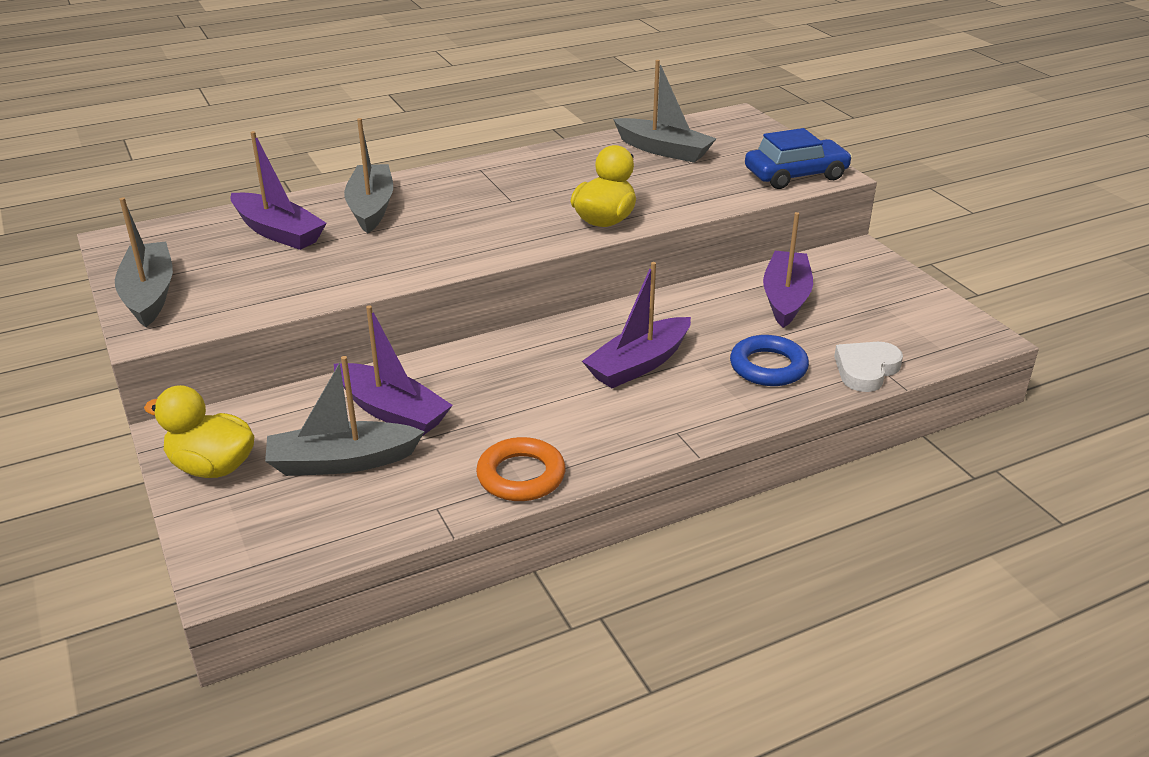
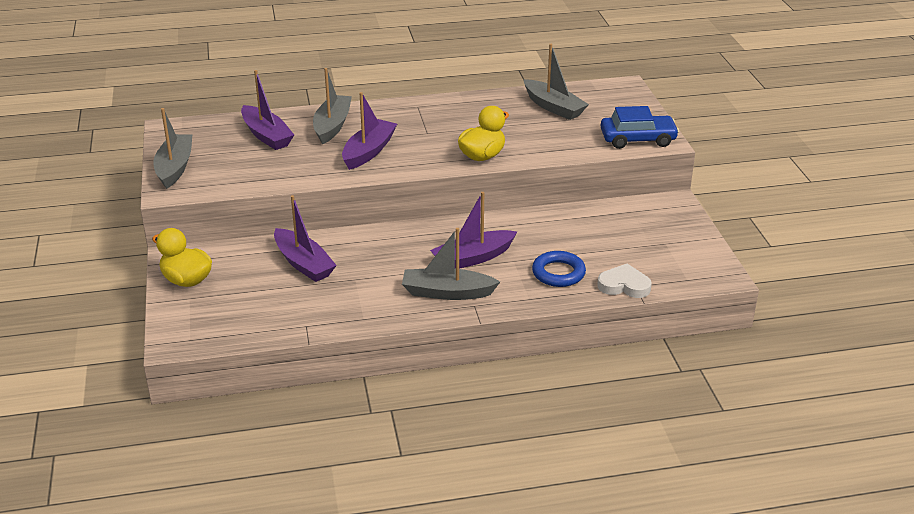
camera: 15 degrees right, 0 degrees up
(342, 462) = (262, 289): grey boat -> grey boat (447, 292)
(521, 476) = (364, 315): orange ring -> none
(785, 298) = (599, 228): purple boat -> purple boat (369, 151)
(866, 370) = (624, 285): white heart -> white heart turned 45 degrees clockwise

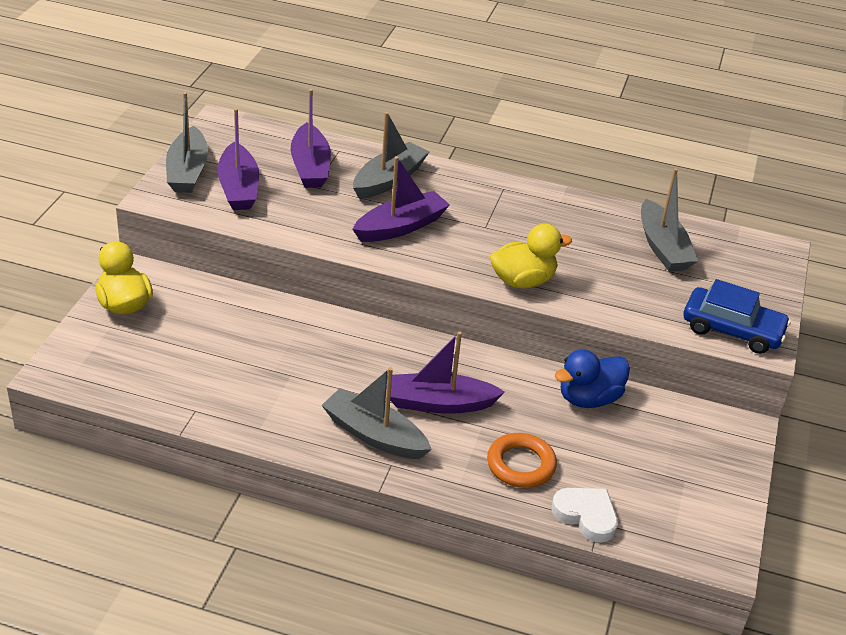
camera: 25 degrees right, 5 degrees up
(175, 167) = (187, 171): grey boat -> grey boat turned 150 degrees clockwise
(303, 264) = (253, 333): purple boat -> purple boat (238, 188)
(558, 273) = (521, 465): blue ring -> orange ring
(567, 220) = (589, 398): none -> blue duck

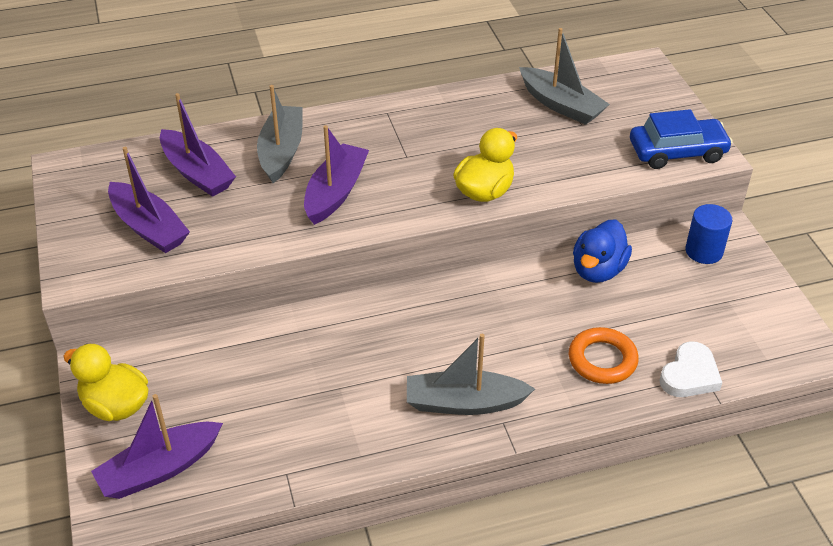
camera: 30 degrees left, 5 degrees up
(187, 171) = (81, 235): grey boat -> none
(438, 403) = (488, 342): purple boat -> purple boat (159, 469)
(586, 516) = (689, 375): white heart -> white heart turned 120 degrees clockwise
(703, 432) = (704, 251): none -> blue cylinder

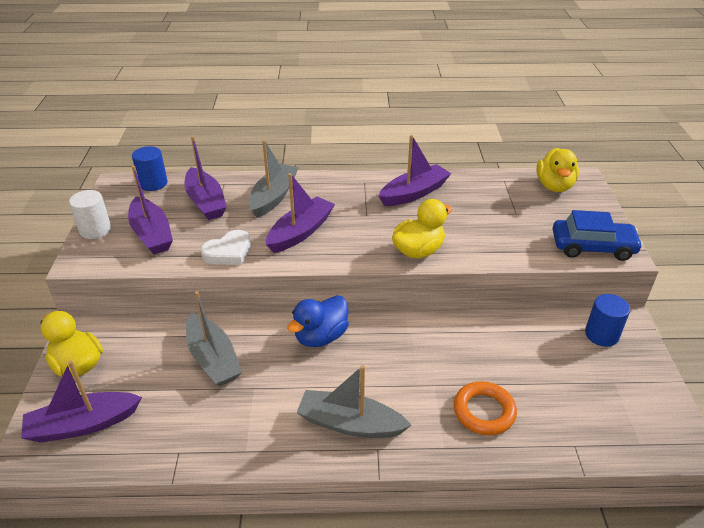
camera: 15 degrees right, 5 degrees down
(71, 235) = (95, 230): none -> white cylinder
(114, 159) = (153, 183): none -> blue cylinder
(453, 117) = (414, 193): none -> purple boat
(561, 105) = (503, 197): grey boat -> grey boat (213, 358)
(598, 270) = (503, 333): blue duck -> blue duck (321, 336)
(615, 81) = (554, 186): none -> yellow duck
(689, 375) = (561, 443): white heart -> white heart (228, 252)

